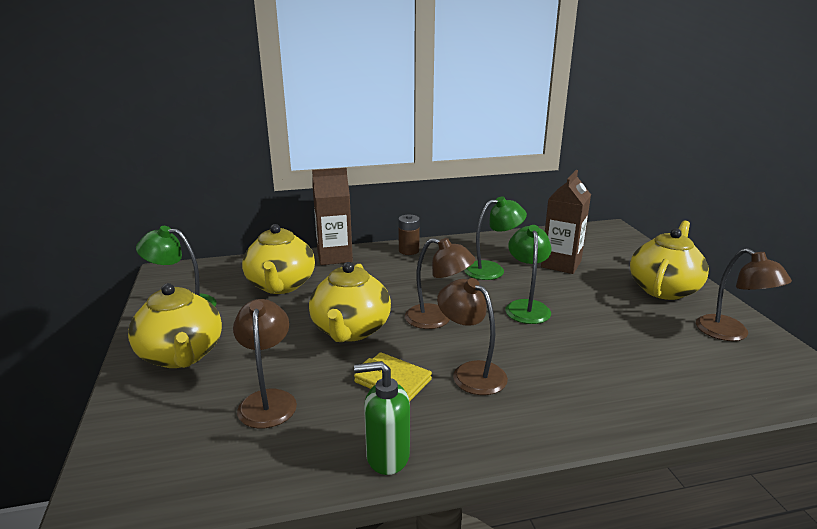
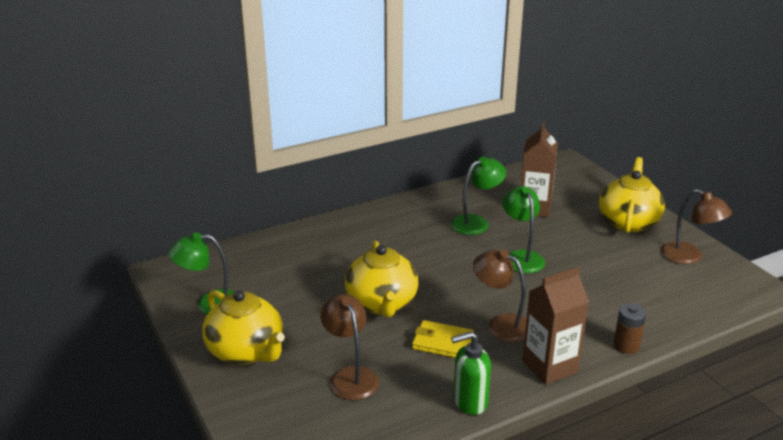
camera: 15 degrees left, 5 degrees up
(281, 285) = (289, 268): yellow teapot -> none
(334, 257) = (321, 229): brown carton -> brown carton (549, 367)
(409, 251) = (389, 212): brown battery -> brown battery (626, 346)
(437, 319) = (451, 281): brown lamp -> none

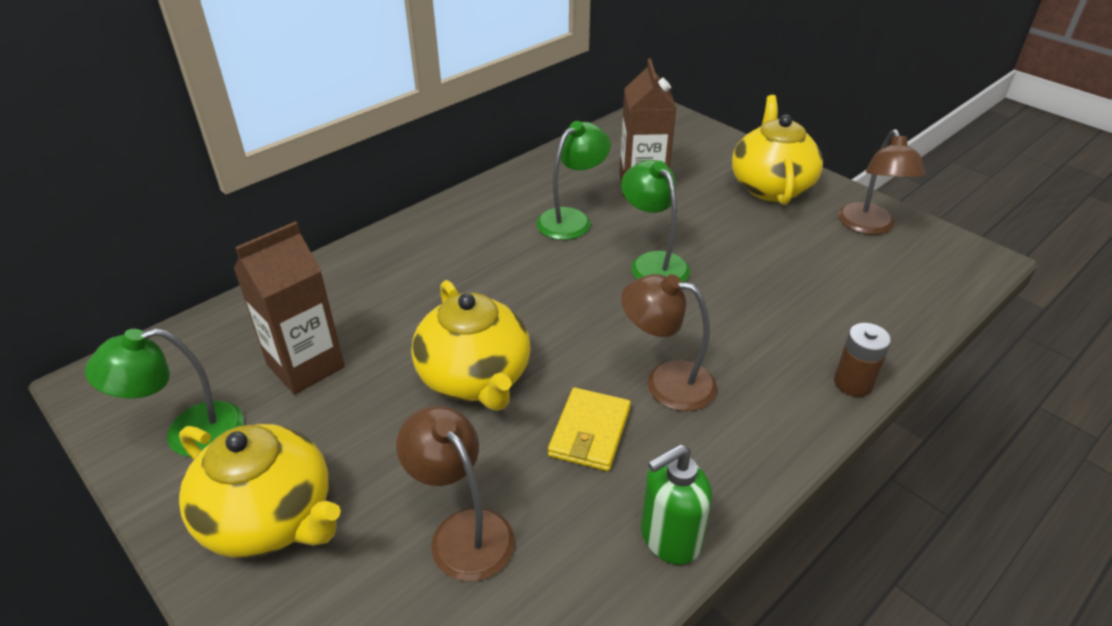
camera: 15 degrees left, 10 degrees up
(442, 342) = (590, 432): yellow wallet -> yellow wallet turned 75 degrees counterclockwise
(549, 367) = (763, 443): brown carton -> brown carton (305, 366)
(689, 257) = (869, 227): brown lamp -> brown lamp turned 60 degrees clockwise

